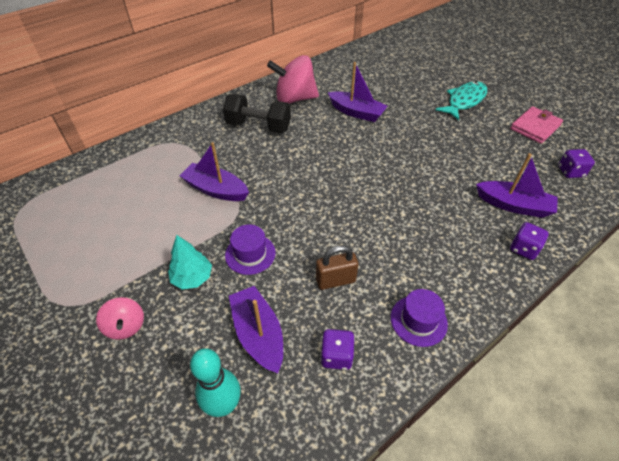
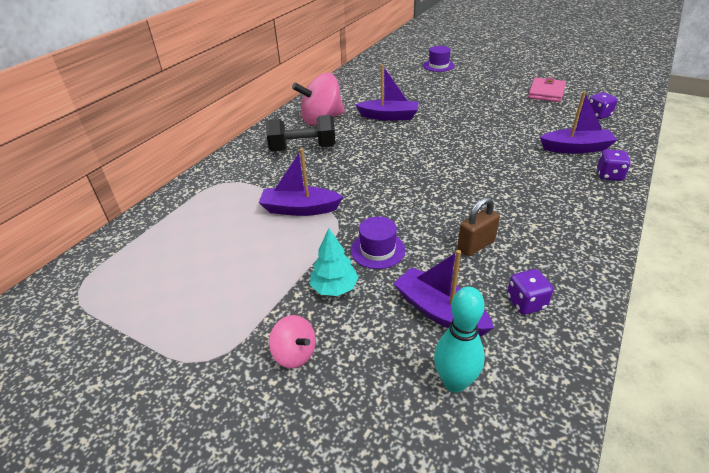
camera: 20 degrees left, 10 degrees down
(418, 320) = (572, 251): purple hat -> purple hat (438, 66)
(464, 101) = (475, 88): turquoise fish -> none

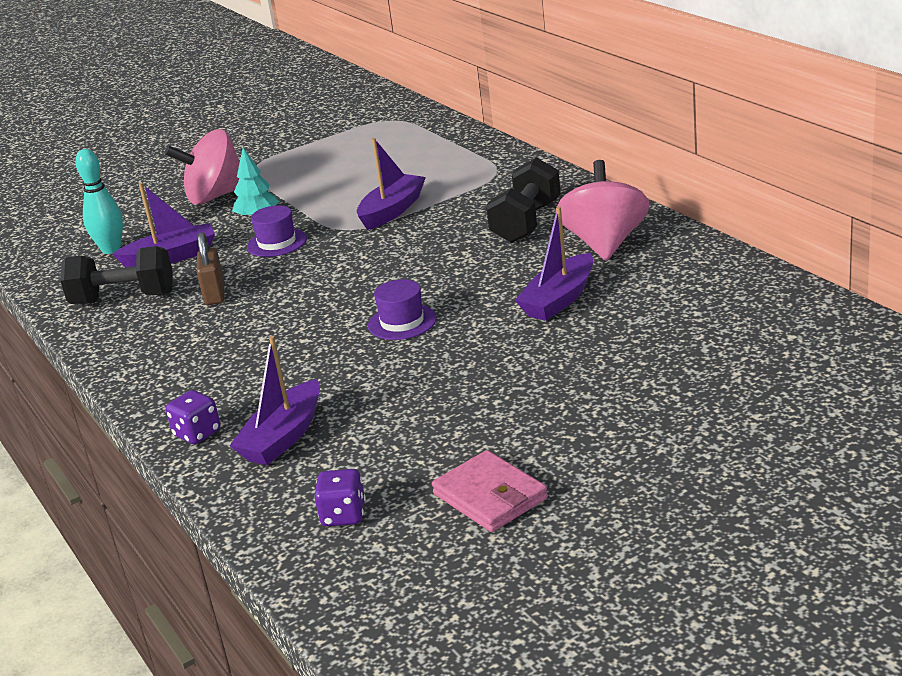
camera: 120 degrees right, 10 degrees down
(295, 354) = (215, 196): pink spinning top -> pink spinning top, size x1.91
(438, 66) = (755, 405): purple hat -> purple hat (402, 322)
(526, 303) = (123, 298): purple dice -> black dumbbell

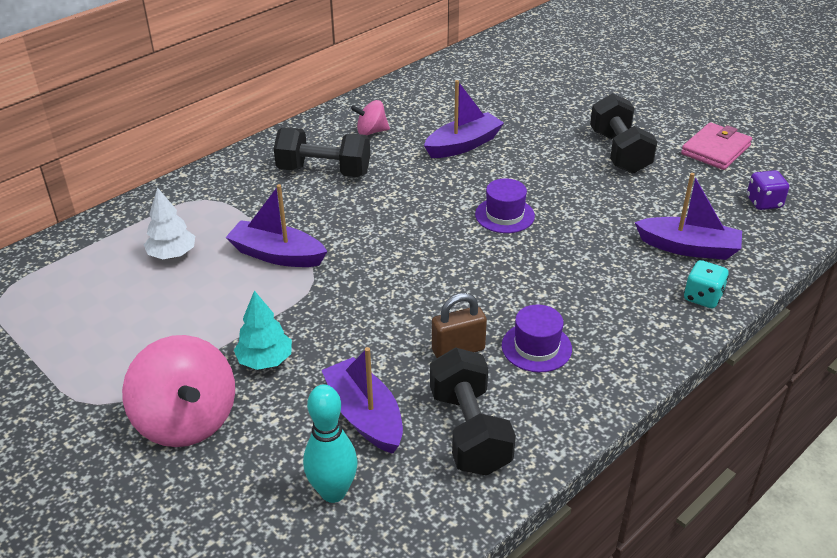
camera: 105 degrees left, 10 degrees up
(197, 433) = (702, 297): purple dice -> turquoise dice
(277, 243) = (339, 328): purple hat -> purple hat (536, 347)
(415, 169) = (172, 254): none -> white tree
(509, 410) = (619, 152): none -> black dumbbell
(559, 299) = (463, 145): purple boat -> purple boat turned 60 degrees counterclockwise
(605, 243) = (371, 132): pink spinning top -> pink spinning top, size x0.52

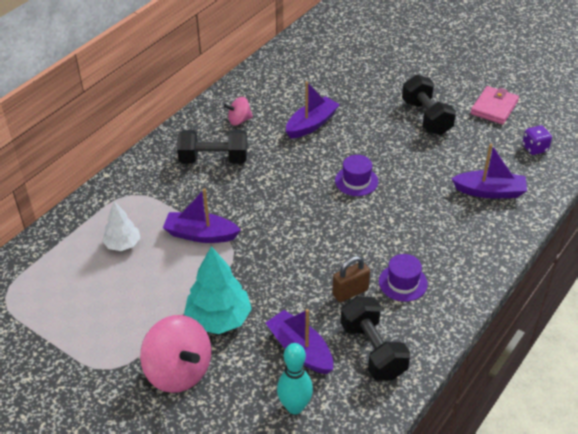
camera: 10 degrees left, 5 degrees up
(265, 360) = (219, 319): turquoise tree -> turquoise tree, size x1.63
(702, 297) = (506, 229): turquoise dice -> none

